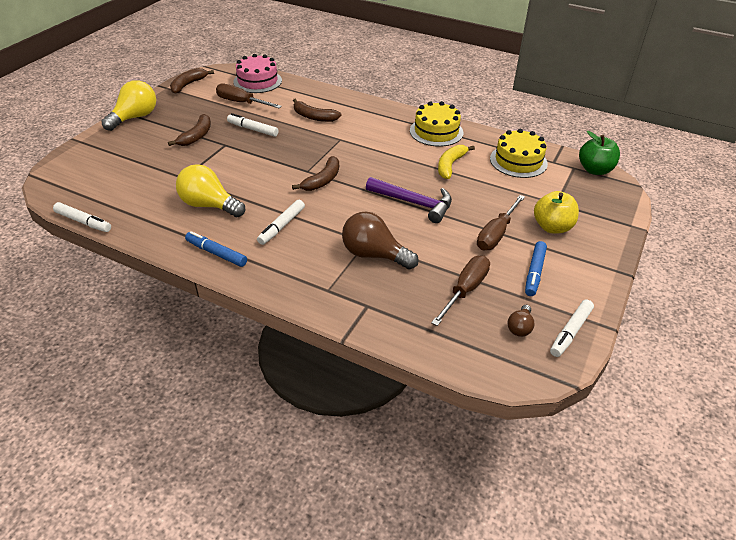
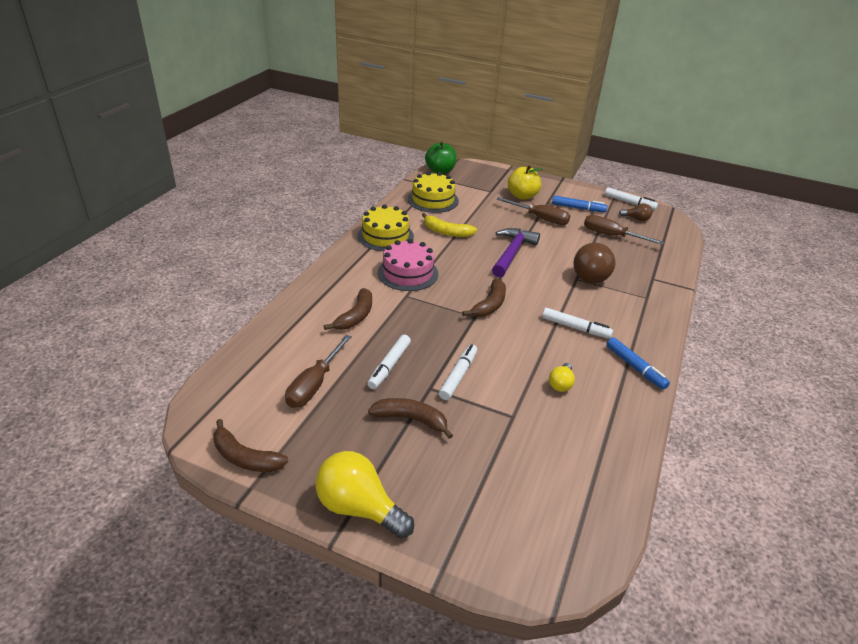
camera: 95 degrees left, 5 degrees down
(83, 222) = (636, 497): white marker -> white marker (458, 376)
(209, 205) = (561, 384): yellow light bulb -> yellow light bulb, size x0.51
(216, 253) = (635, 367): blue marker -> blue marker turned 60 degrees counterclockwise
(257, 81) = (246, 375): pink cake -> pink cake (408, 273)
(323, 180) = (490, 305): brown banana -> brown banana turned 90 degrees clockwise

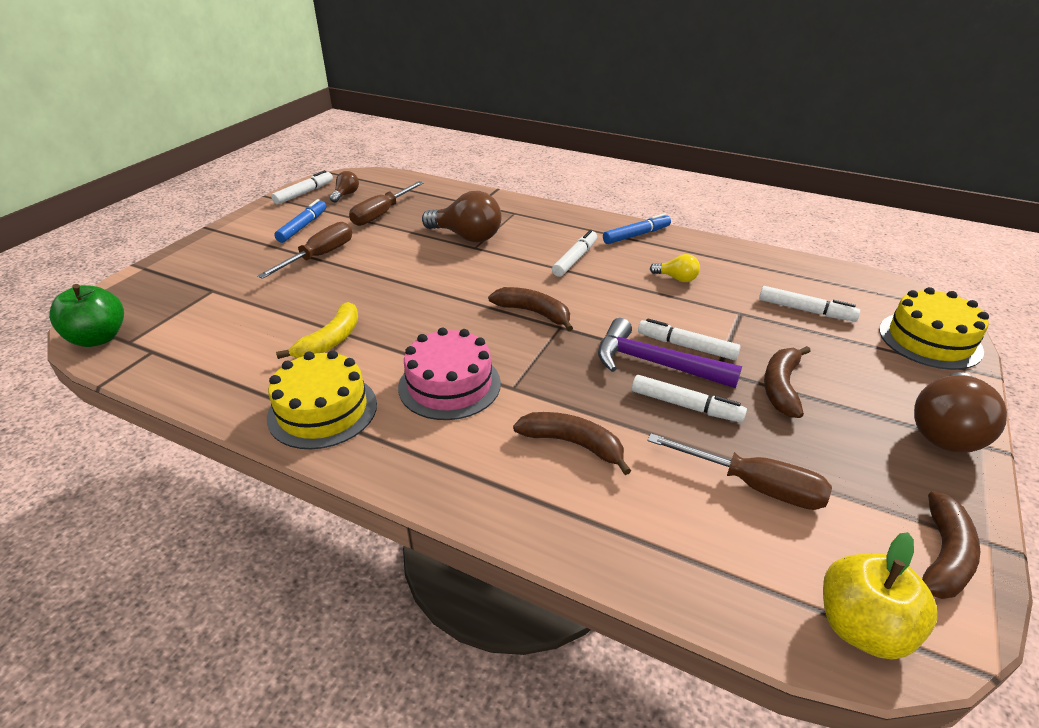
camera: 85 degrees left, 0 degrees up
(359, 508) = (945, 430): yellow light bulb -> brown light bulb
(433, 200) = (211, 351): yellow cake -> yellow cake (929, 340)
(512, 253) = (408, 286): purple hammer -> purple hammer (655, 363)
(522, 196) = (245, 264): yellow apple -> yellow apple (862, 627)
(526, 463) = (805, 310): none -> white marker

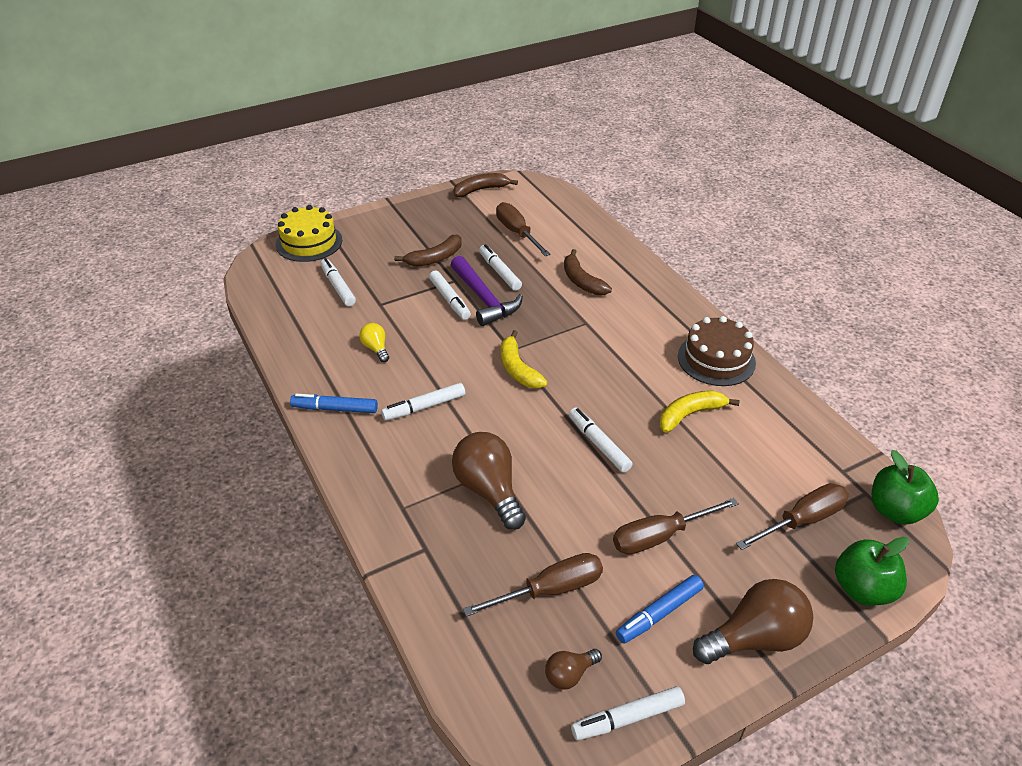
camera: 145 degrees left, 5 degrees up
(145, 280) = (862, 589): none -> green apple
(197, 302) = (802, 520): none -> brown screwdriver
(322, 410) = (716, 359): yellow cake -> brown cake
(406, 288) = (599, 444): none -> white marker
(449, 385) = (624, 341): pink cake -> none
(534, 313) = (518, 369): brown banana -> yellow banana
(862, 627) = (541, 190): yellow apple -> none
(945, 430) = (395, 213): brown light bulb -> brown light bulb (754, 638)

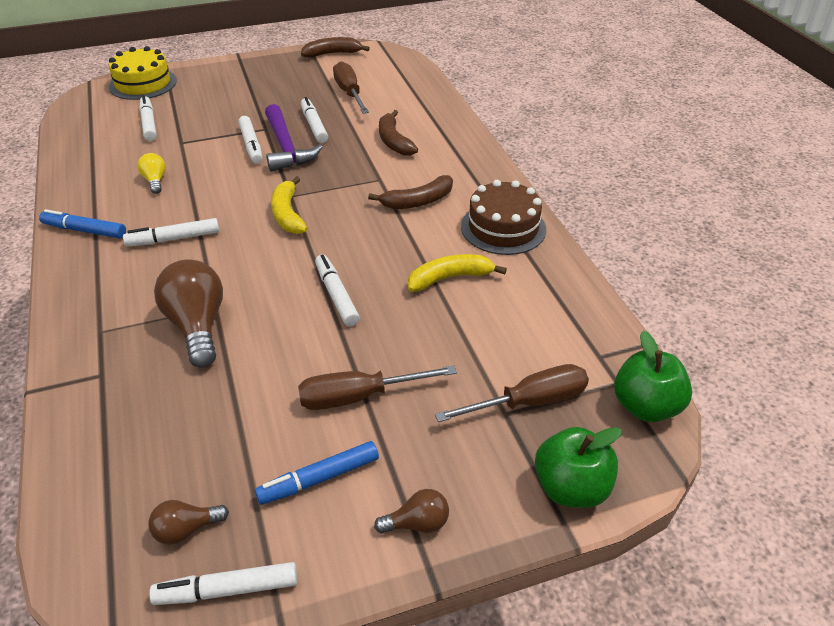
camera: 10 degrees right, 0 degrees up
(435, 258) = (256, 108): brown banana -> brown banana (418, 201)
(550, 590) = (211, 435): brown screwdriver -> none
(754, 638) = (417, 523): brown light bulb -> brown light bulb, size x0.51

